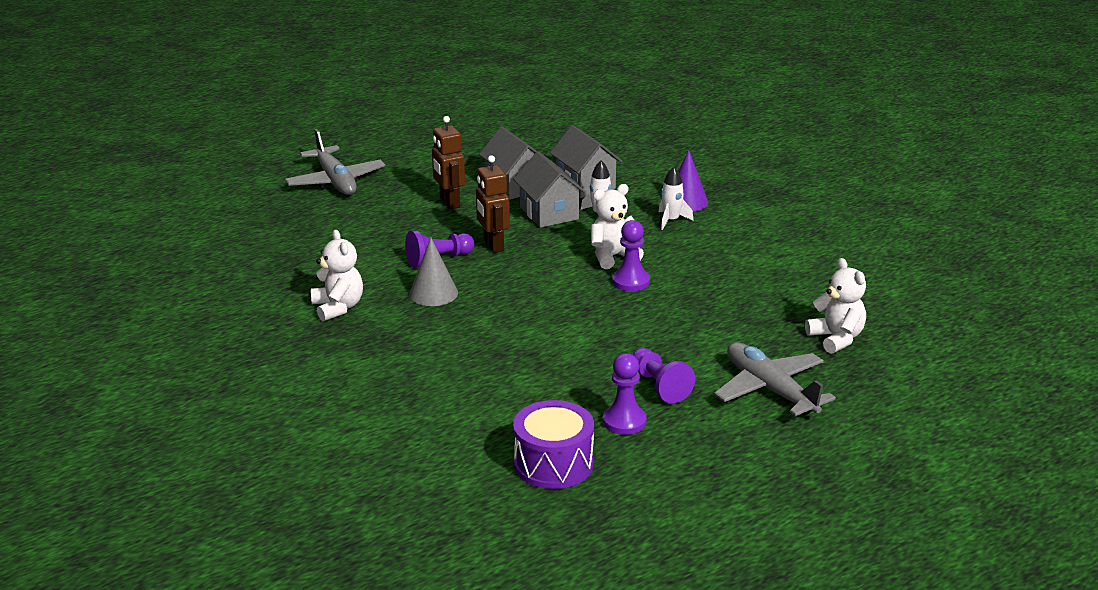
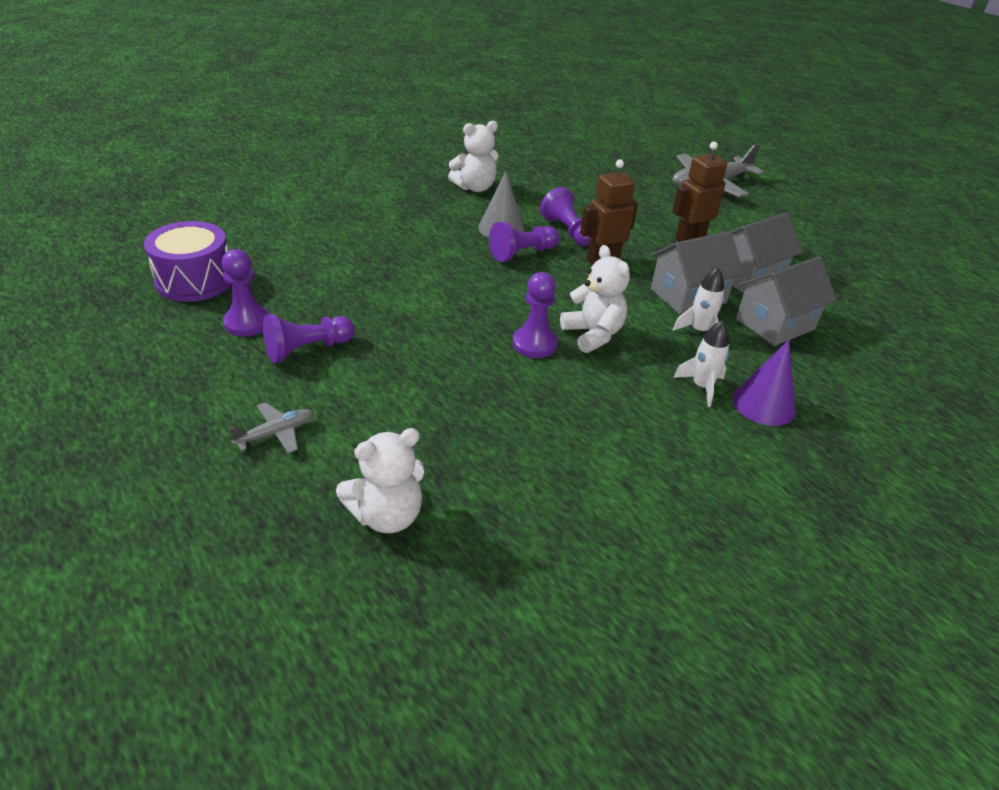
camera: 85 degrees right, 10 degrees up
(483, 283) = (522, 253): none -> purple pawn
(770, 389) = (276, 433): grey plane -> grey plane, size x0.49

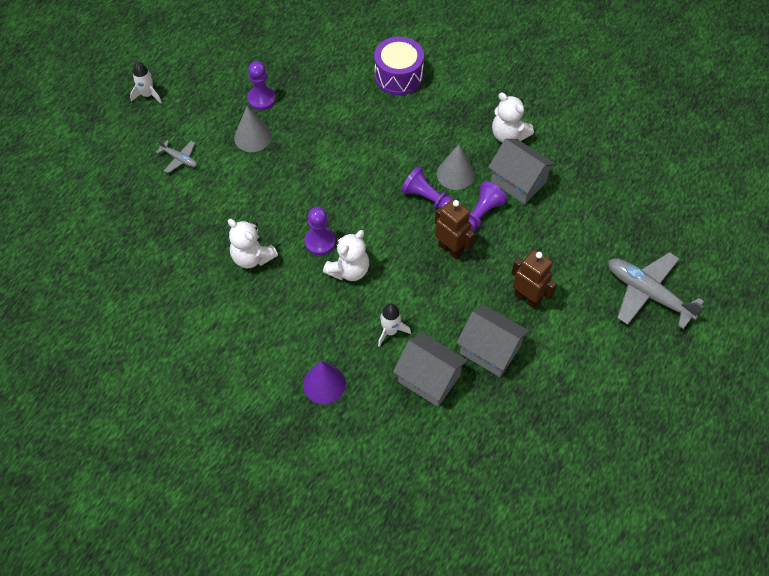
camera: 70 degrees right, 20 degrees up
(194, 280) = (287, 54): purple drum -> purple drum (398, 76)
(307, 349) = (252, 137): purple pawn -> grey cone
(387, 515) = (145, 229): white teddy bear -> white teddy bear (252, 257)
(688, 296) = (434, 315): grey house -> grey house (518, 181)
(701, 387) = (324, 345): white rocket -> white rocket (148, 95)

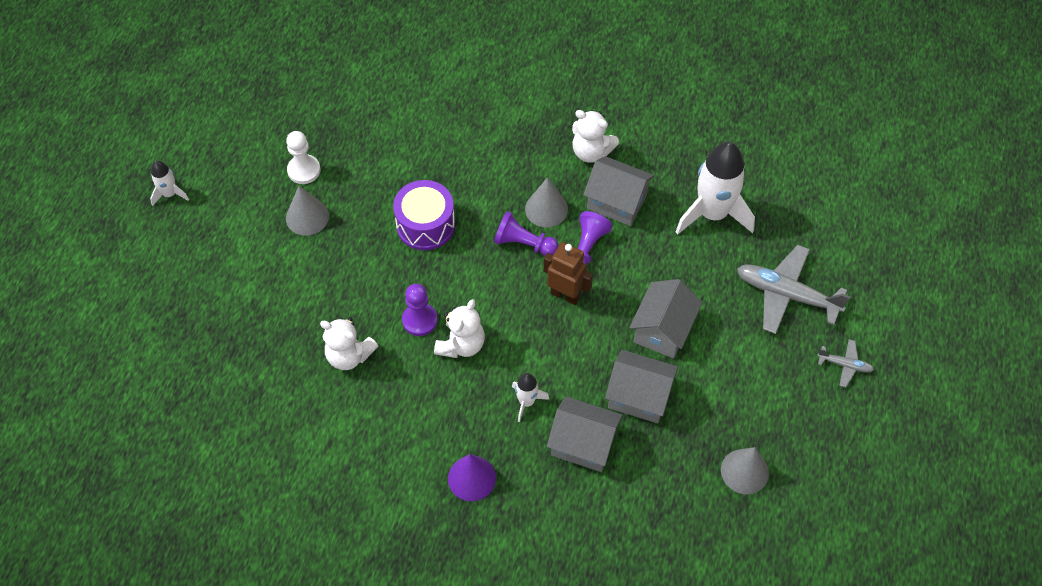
camera: 15 degrees left, 0 degrees up
(179, 159) = (231, 261): grey plane -> grey plane (845, 365)
(261, 99) = (304, 170): purple pawn -> white pawn
(398, 76) = (451, 110): purple drum -> purple drum (425, 225)
(527, 298) = (662, 330): brown robot -> grey house
(566, 438) = (744, 471): none -> grey cone
(600, 209) = (712, 213): none -> white rocket

